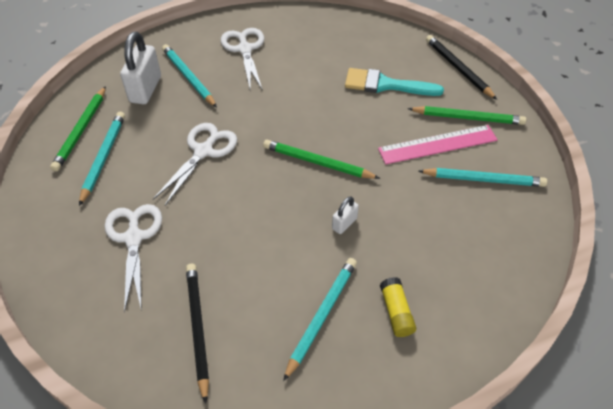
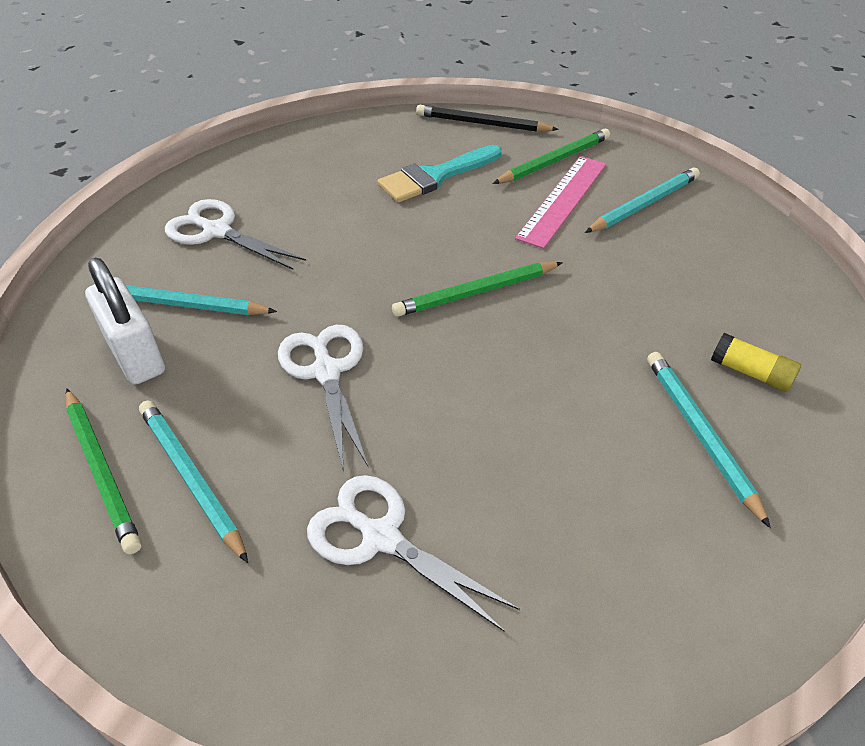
camera: 45 degrees left, 5 degrees down
(197, 328) = (607, 565): black pencil -> none
(344, 223) = (589, 331): white padlock -> none

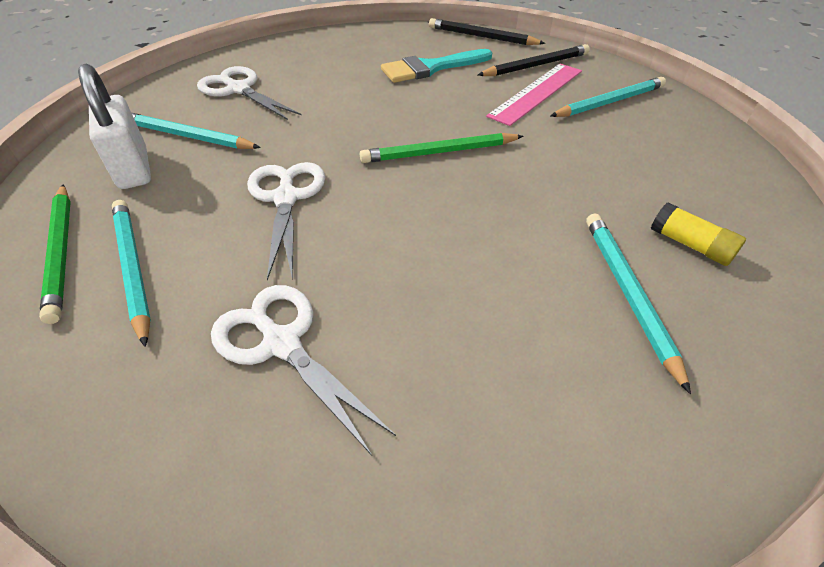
camera: 10 degrees right, 0 degrees up
(554, 161) = (536, 65): green pencil -> black pencil

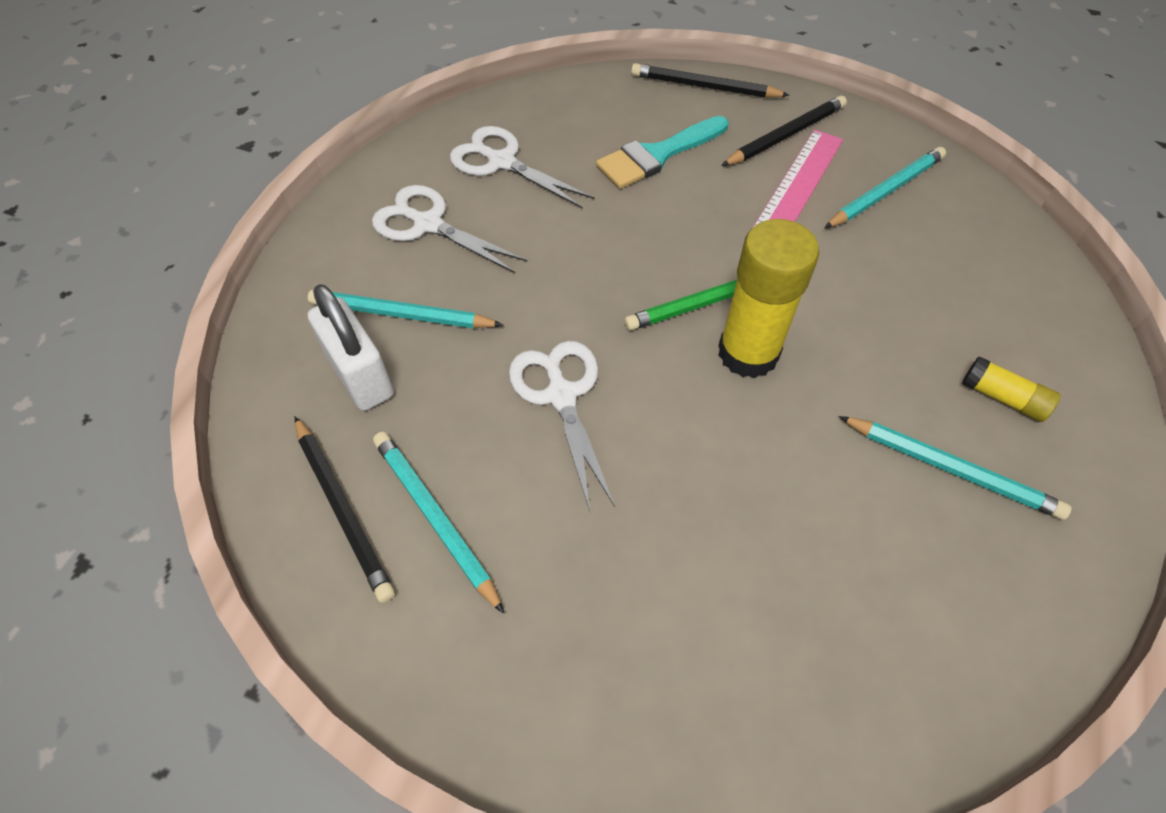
camera: 10 degrees left, 10 degrees up
(61, 252) = (343, 509): green pencil -> black pencil
(281, 343) = (632, 583): white scissors -> white scissors (501, 162)
(458, 188) = (748, 353): none -> yellow glue stick
(628, 293) = (951, 469): turquoise pencil -> turquoise pencil turned 135 degrees clockwise

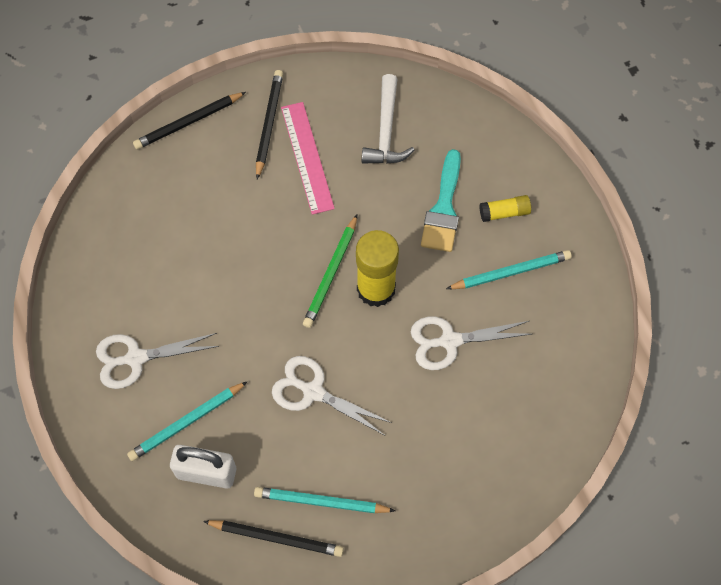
camera: 45 degrees left, 10 degrees up
(501, 162) = (128, 281): white scissors -> white scissors (449, 341)
(657, 155) = (212, 200): turquoise brush -> turquoise brush (443, 209)
(885, 191) = (355, 123): turquoise pencil -> none
(916, 220) = (386, 131): none -> white hammer

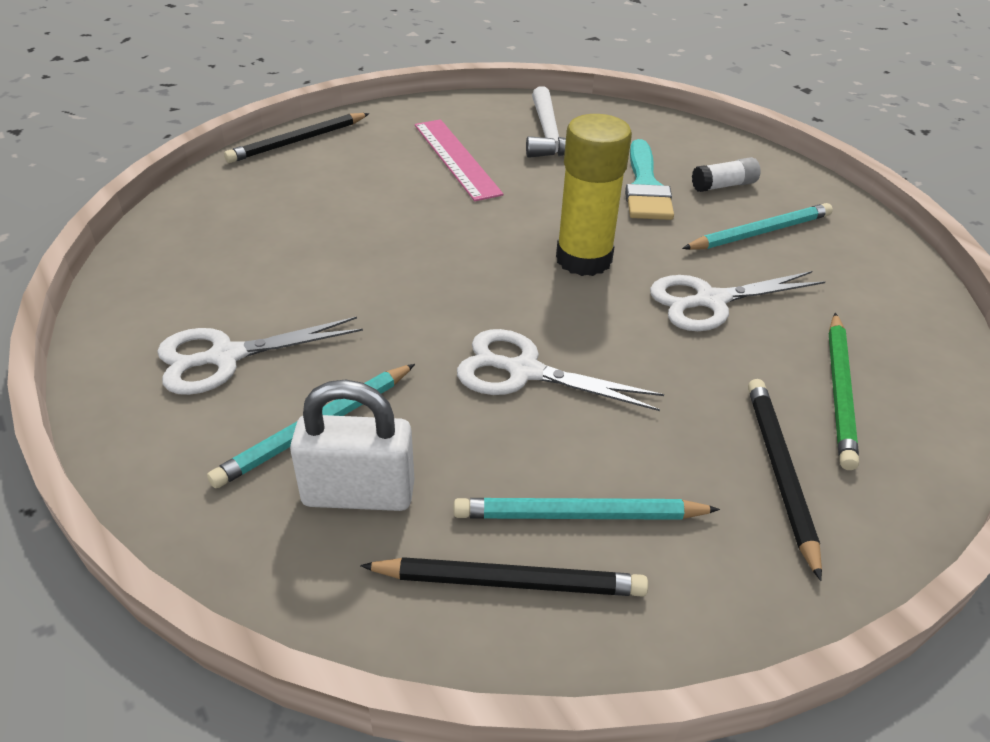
camera: 10 degrees left, 25 degrees down
(269, 124) = (401, 137): black pencil -> black pencil (779, 472)
(331, 274) = (515, 250): green pencil -> green pencil (839, 392)
(504, 212) = (723, 185): yellow glue stick -> white glue stick

